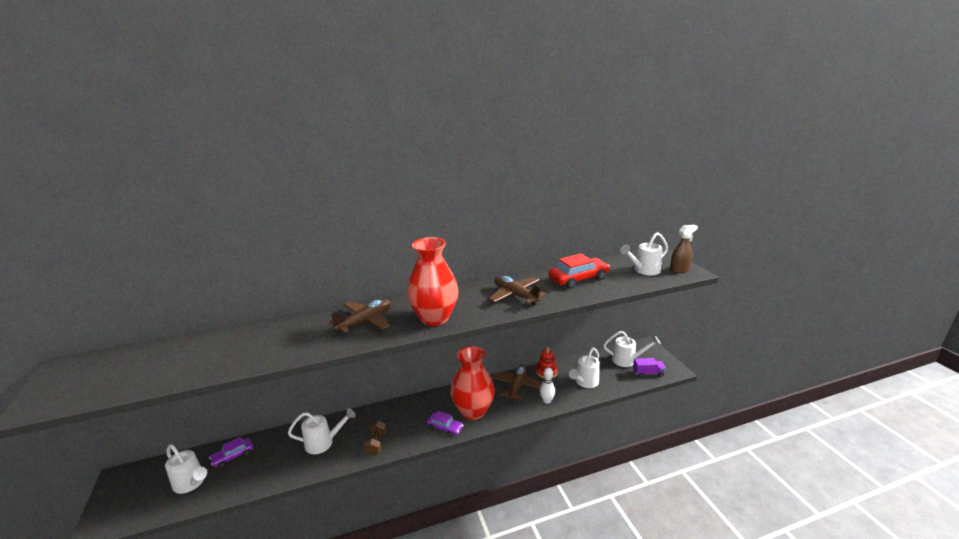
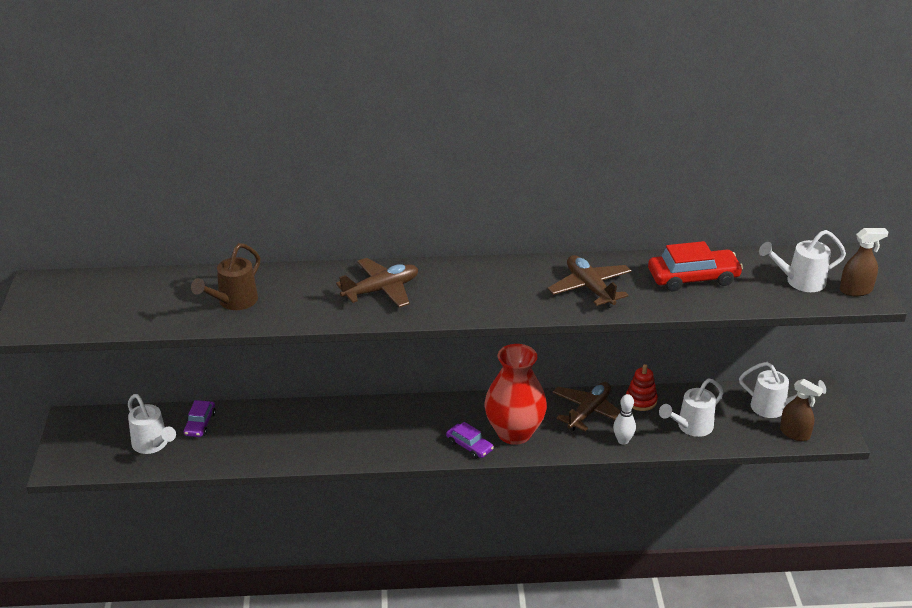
camera: 15 degrees right, 10 degrees up
(233, 456) = (200, 424): purple car -> purple car turned 60 degrees counterclockwise
(244, 350) = (234, 302): none -> brown watering can
(323, 442) = (310, 431): white watering can -> none
(376, 444) = (376, 447): brown dumbbell -> none
(434, 318) = (469, 302): red vase -> none
(648, 373) = (795, 433): purple truck -> brown spray bottle

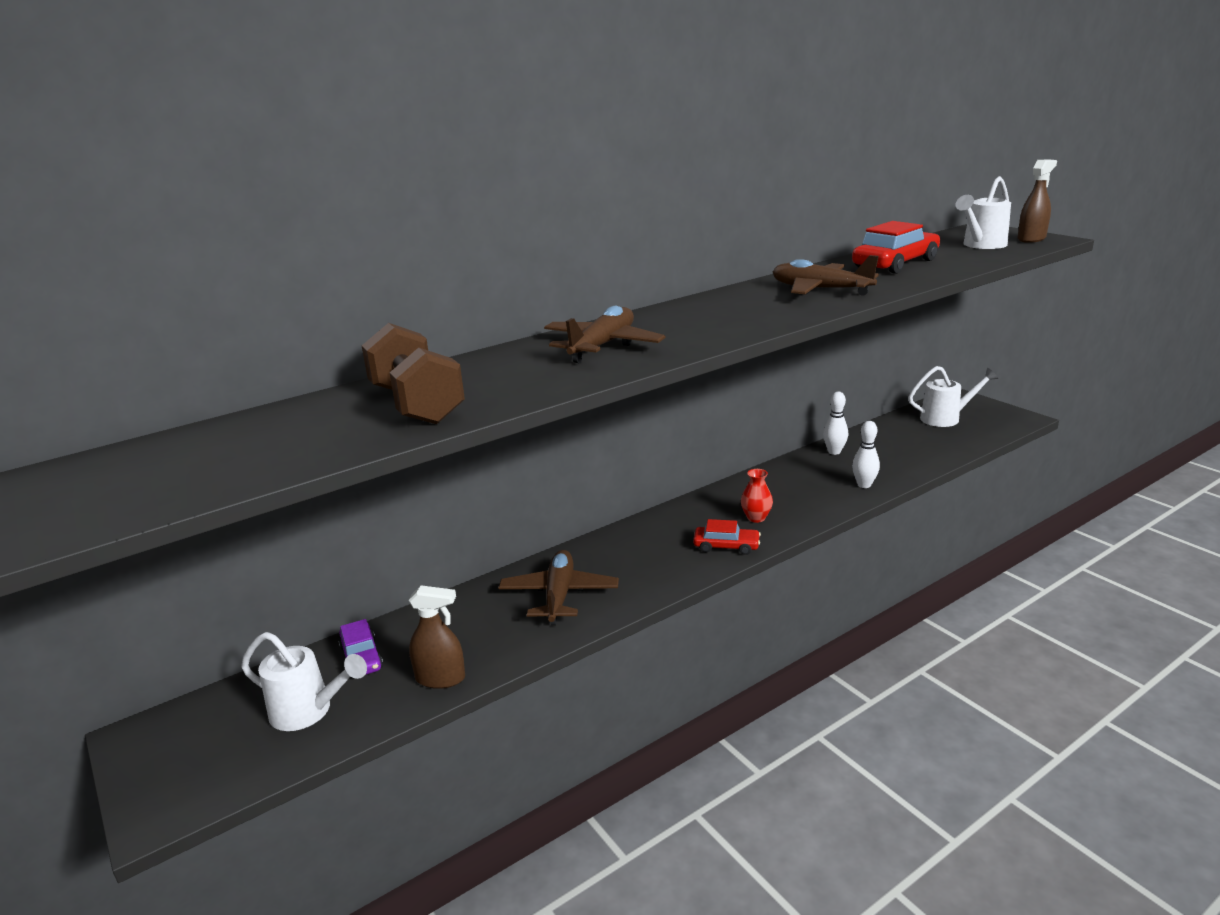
camera: 30 degrees left, 10 degrees down
(234, 302) = (417, 405): brown watering can -> brown dumbbell
(469, 446) = (726, 546): purple car -> red car
(514, 433) = (756, 518): red vase -> red vase, size x0.41
(589, 412) = (801, 476): brown plane -> brown plane (559, 595)
(641, 401) = (834, 452): red stacking toy -> white bowling pin
(691, 427) = (904, 454): white watering can -> none
(795, 433) = (988, 428): brown spray bottle -> brown spray bottle (440, 678)

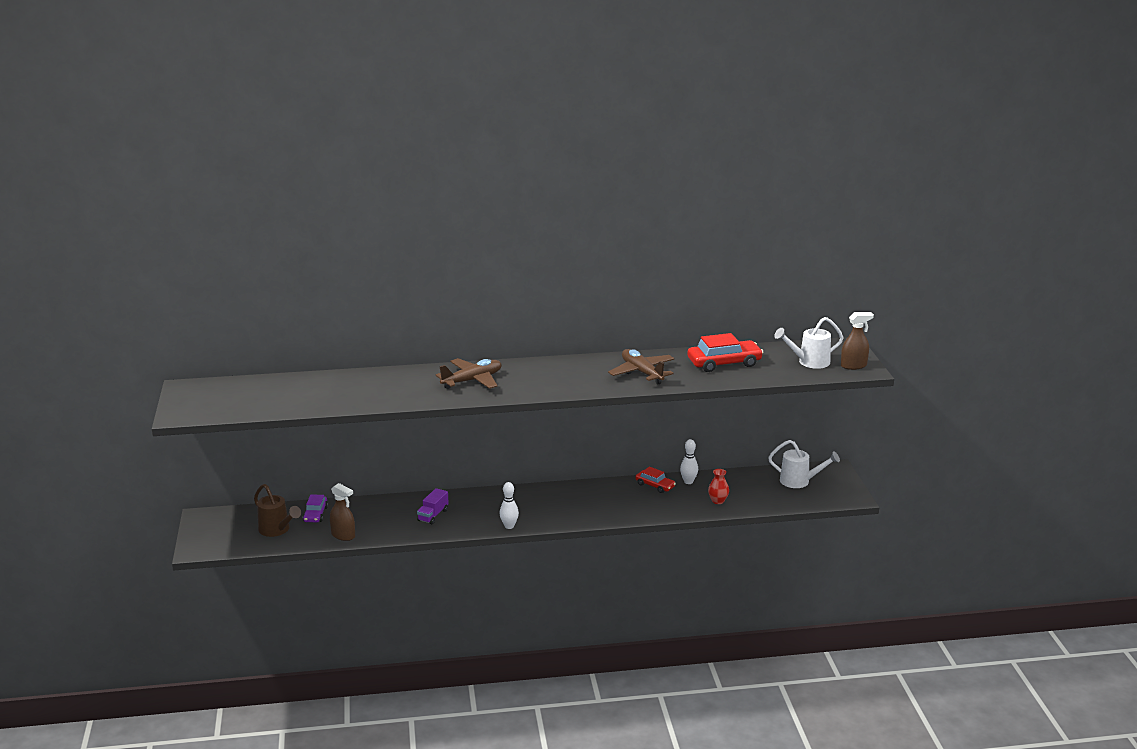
camera: 25 degrees right, 0 degrees up
(308, 711) = (277, 530): white watering can -> brown watering can
(417, 405) = (352, 393): brown dumbbell -> none
(559, 595) = (433, 515): brown plane -> purple truck
(726, 546) = (548, 518): red car -> red car (655, 485)
(756, 518) = (584, 508): red vase -> red vase (718, 501)
(864, 485) = (676, 509): white bowling pin -> white bowling pin (509, 526)

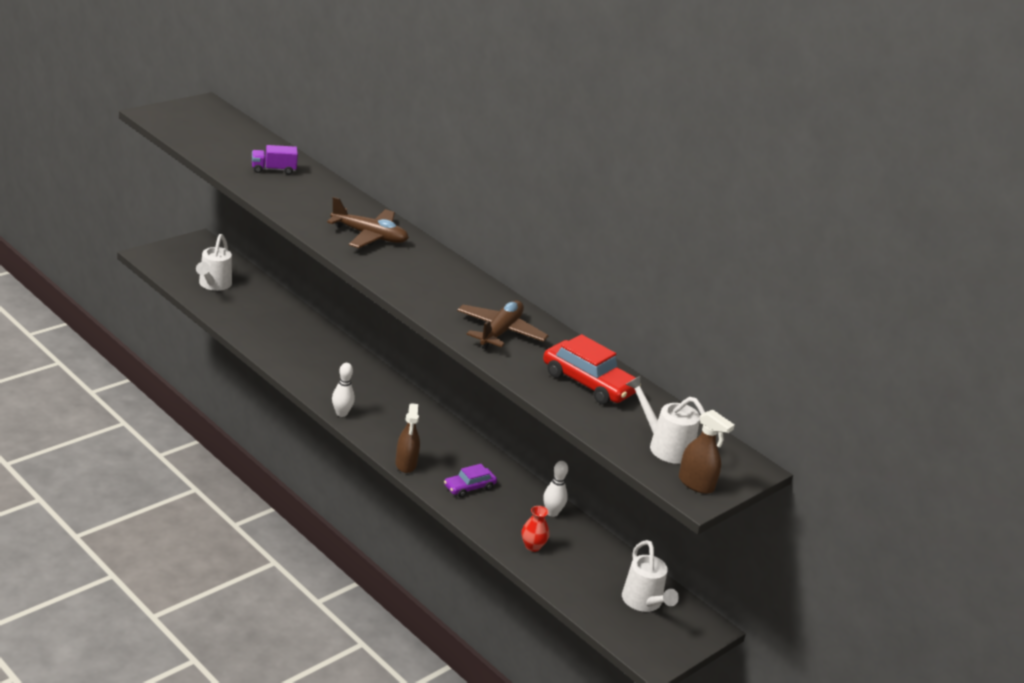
camera: 50 degrees right, 5 degrees up
(277, 530) = (213, 285): brown watering can -> white watering can
(315, 514) = (258, 296): purple car -> purple car (469, 487)
(343, 535) = (236, 322): brown spray bottle -> brown spray bottle (406, 464)
(433, 515) = (318, 361): purple truck -> purple truck (273, 170)
(655, 485) = (518, 490): red car -> none

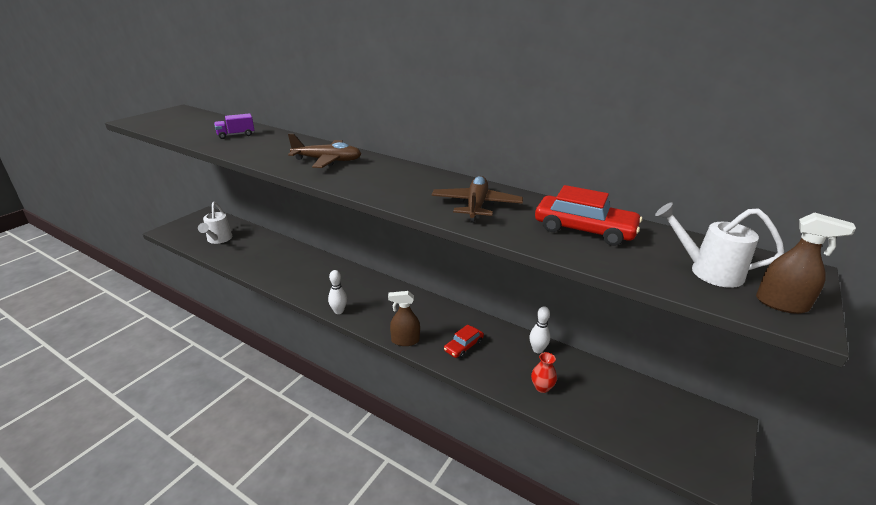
camera: 10 degrees left, 0 degrees up
(406, 464) = (405, 340): brown spray bottle -> brown spray bottle turned 105 degrees clockwise
(469, 487) = (463, 346): purple car -> red car
(644, 602) = (662, 415): white watering can -> none

